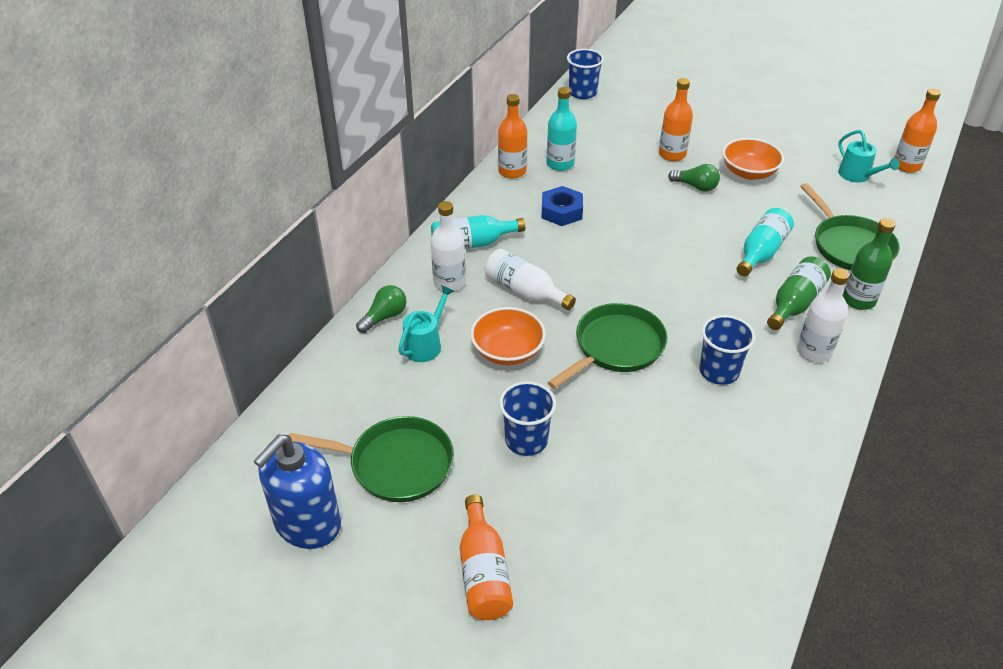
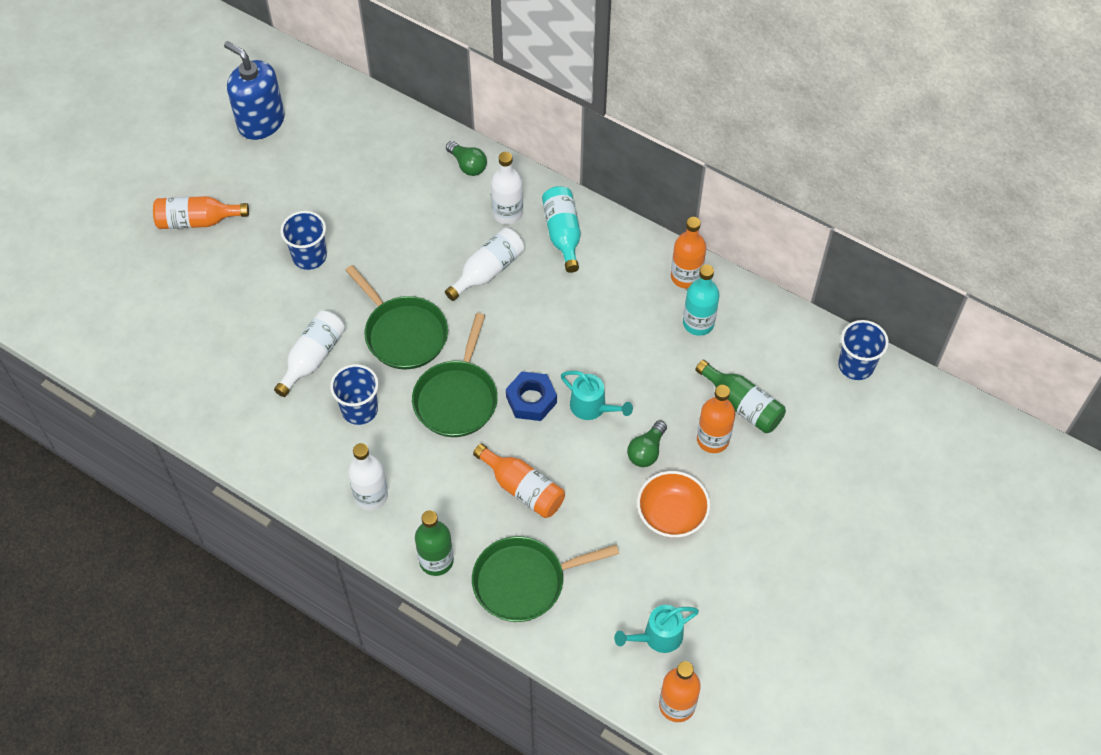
camera: 95 degrees right, 15 degrees up
(396, 464) = (303, 172): green pan -> green pan (457, 398)
(426, 344) = (429, 194): turquoise watering can -> turquoise watering can (592, 407)
(507, 351) = (411, 251): orange bowl -> none
(561, 211) = (610, 314): blue nut -> blue nut (531, 400)
(666, 418) = (313, 358): none -> white bottle
(761, 252) = (522, 488): turquoise bottle -> orange bottle
(794, 303) = (439, 498): green bottle -> green bottle (742, 405)

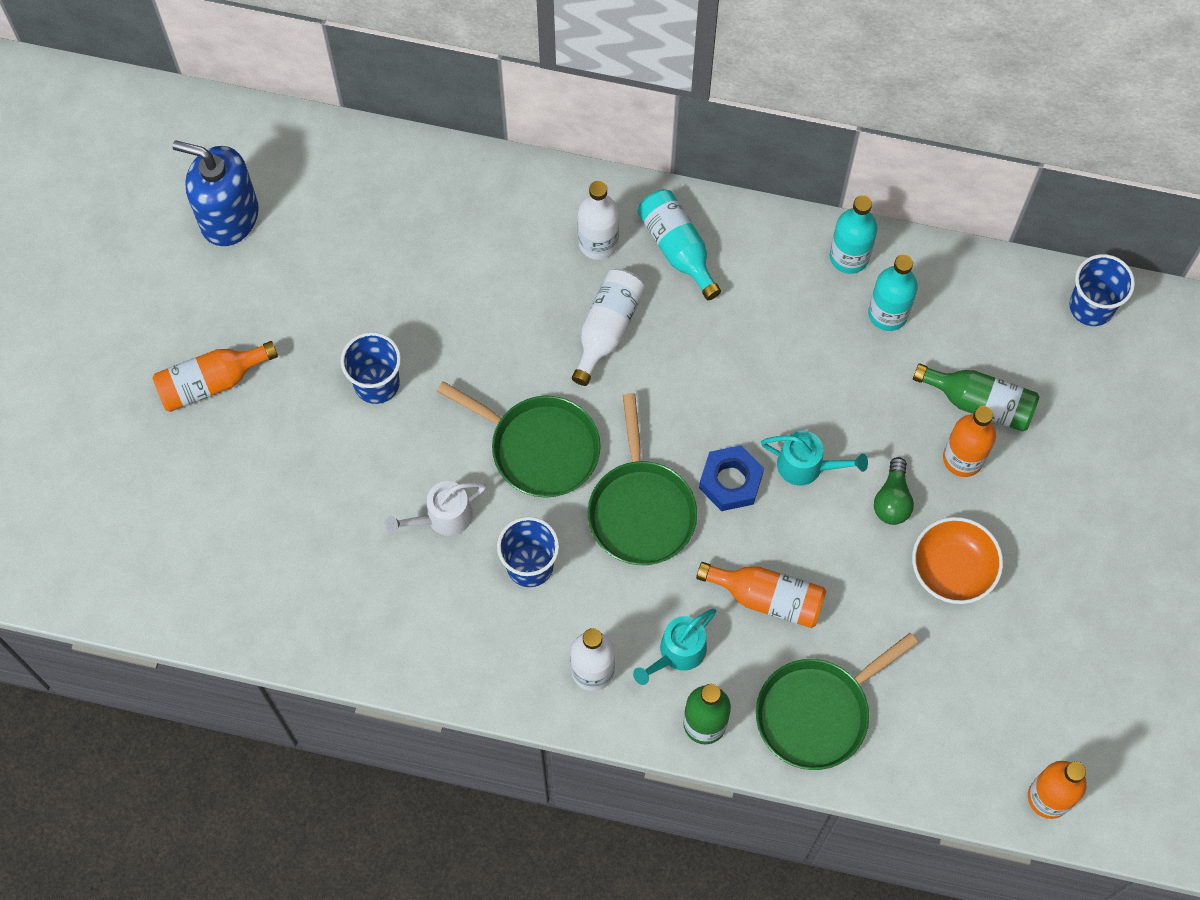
camera: 20 degrees left, 10 degrees up
(313, 358) = (442, 518): white bottle -> white watering can
(467, 165) = (520, 192): green light bulb -> none
(657, 637) = (995, 724): turquoise watering can -> turquoise watering can (677, 653)
(686, 277) = (849, 257): orange bottle -> turquoise bottle

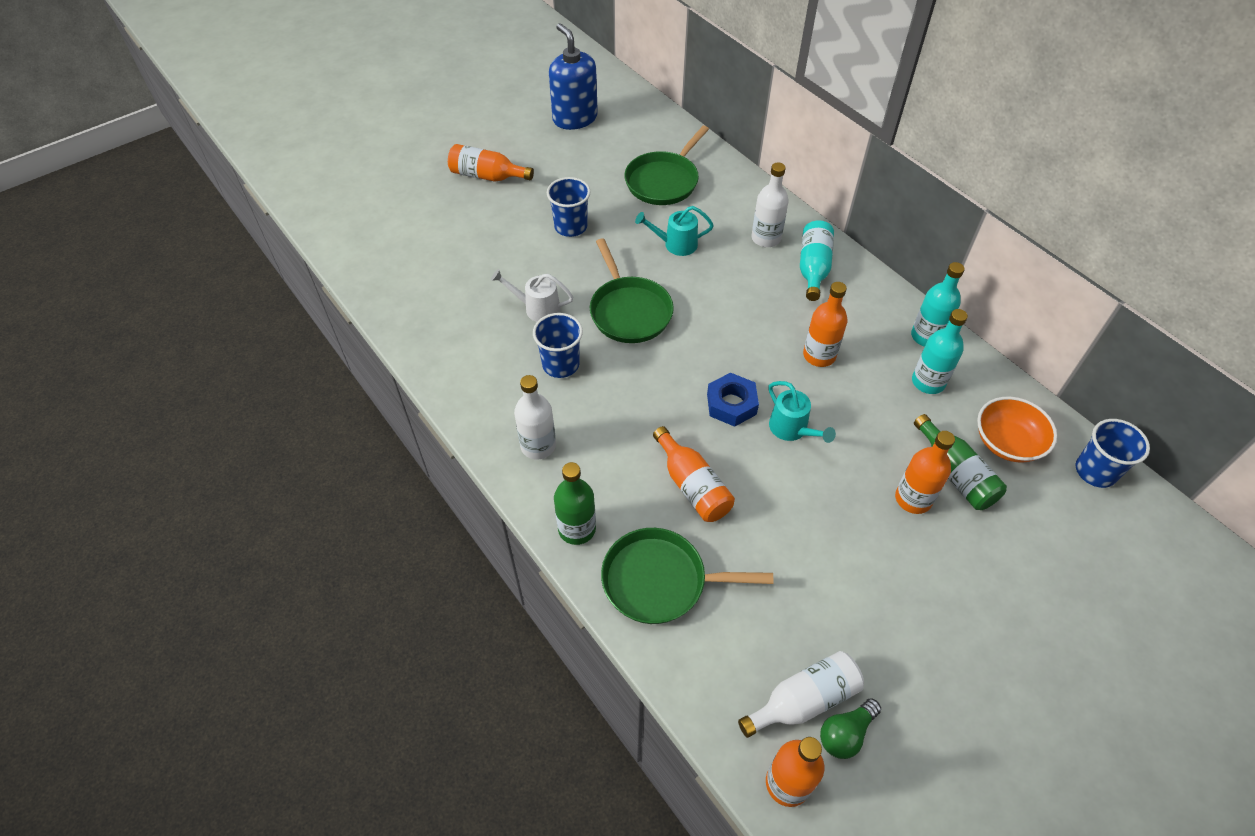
camera: 40 degrees right, 15 degrees down
(607, 329) = (730, 280): white bottle -> white bottle (803, 700)
(641, 510) = (658, 382): green pan -> green pan (664, 181)
(677, 653) = (600, 475): turquoise watering can -> turquoise watering can (675, 244)
(767, 359) = (819, 355): none -> orange bottle
(892, 499) = (836, 488): green light bulb -> green light bulb (846, 733)
(952, 569) = (845, 562): orange bowl -> orange bowl (1007, 442)

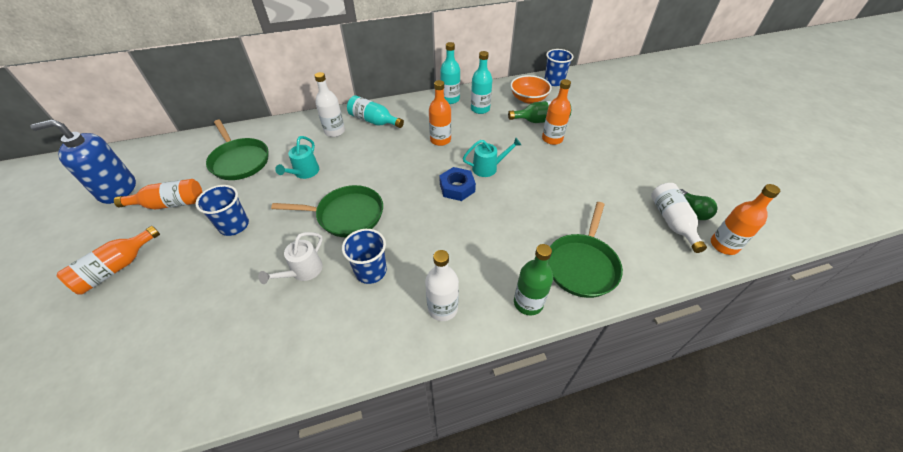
camera: 70 degrees left, 5 degrees down
(692, 486) = (513, 226): orange bottle -> orange bottle (170, 204)

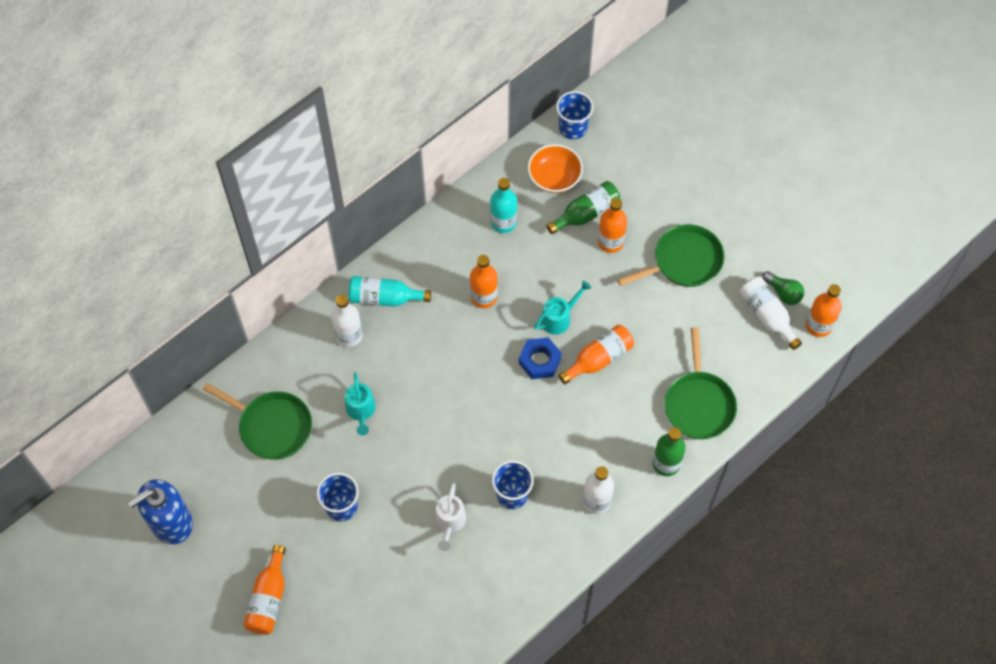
camera: 25 degrees left, 15 degrees up
(170, 204) = (249, 512): orange bottle -> orange bottle (598, 359)
(347, 215) = (447, 444): green pan -> green pan (684, 261)
(450, 99) = (456, 219): turquoise bottle -> none

